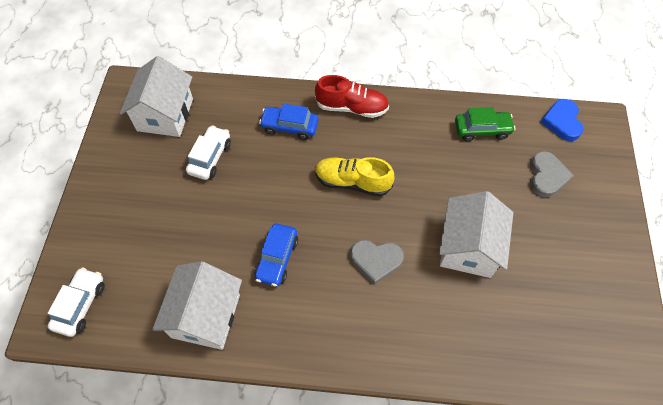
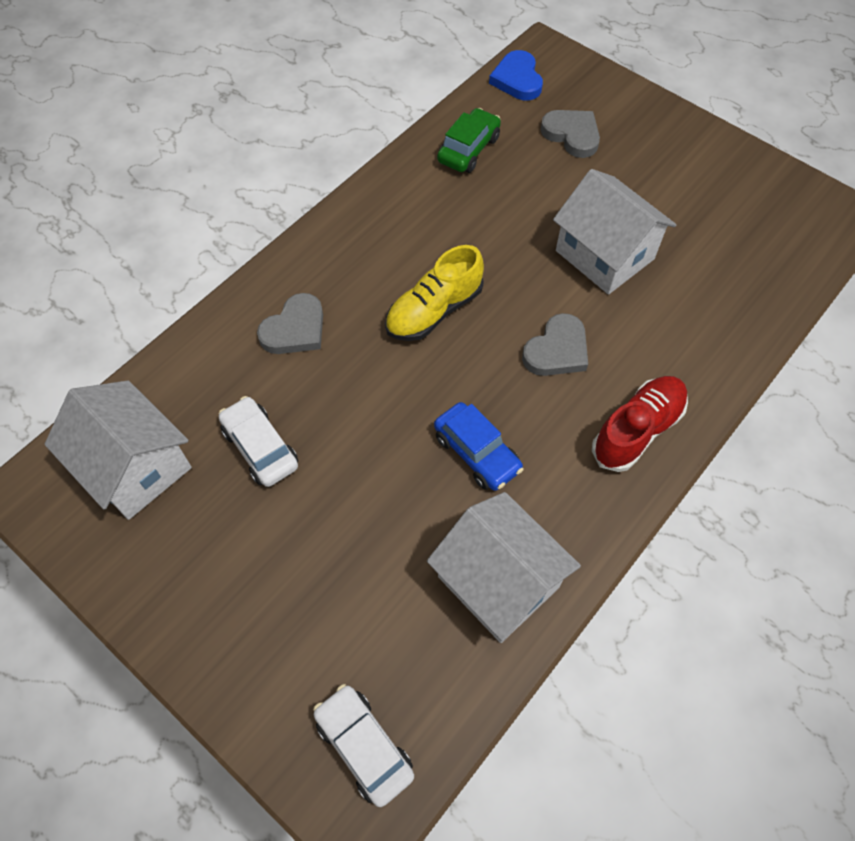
camera: 55 degrees left, 0 degrees up
(289, 127) = (295, 329): blue car -> grey heart
(352, 107) = (327, 248): red shoe -> red shoe (637, 430)
(562, 121) = (517, 79): blue heart -> blue heart turned 45 degrees clockwise

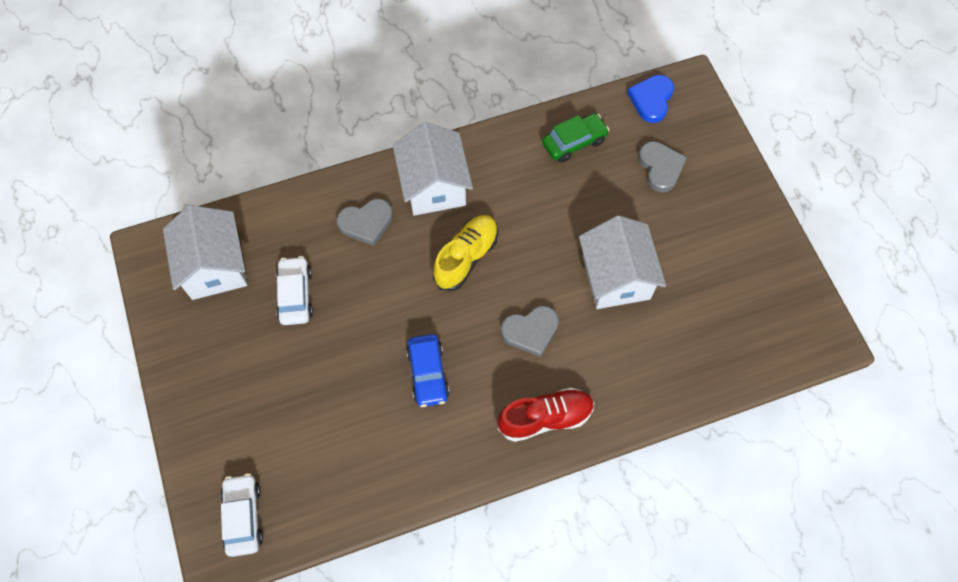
camera: 30 degrees right, 5 degrees up
(434, 311) = (466, 257): yellow shoe -> yellow shoe turned 135 degrees clockwise
(498, 581) = (385, 466): white house -> white house (434, 186)

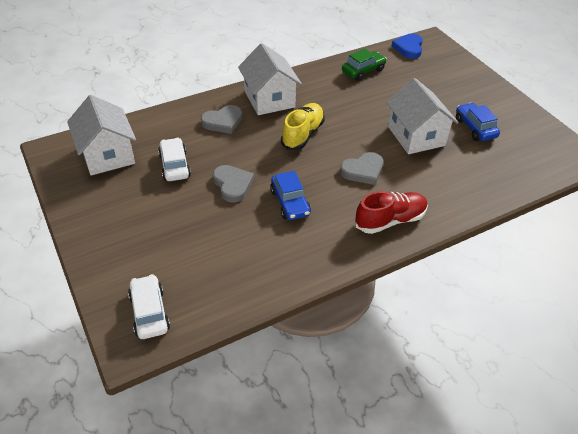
camera: 10 degrees left, 20 degrees down
(660, 167) = (427, 79): grey heart -> grey heart (232, 185)
(700, 271) = (475, 128): none -> blue car

